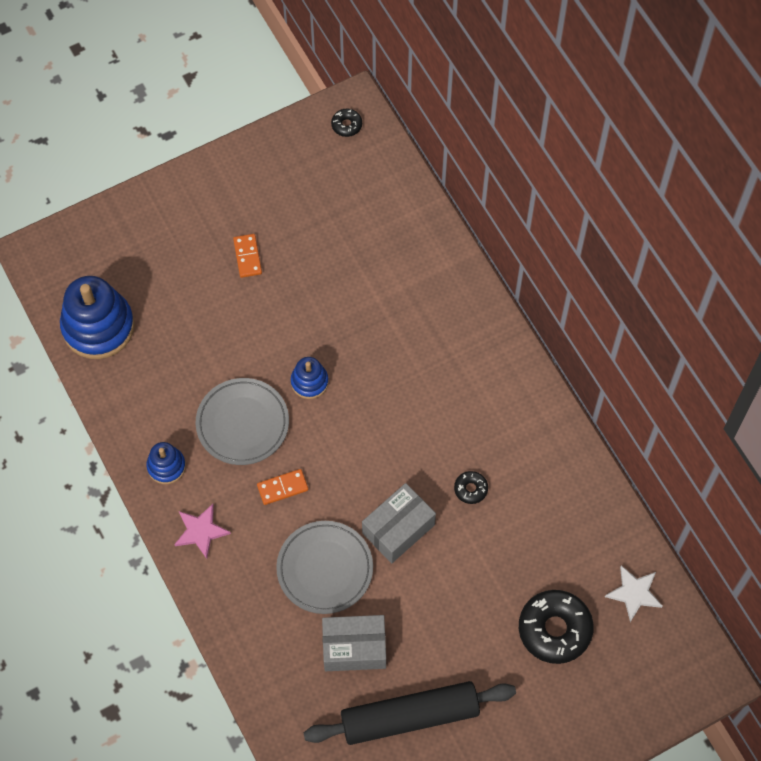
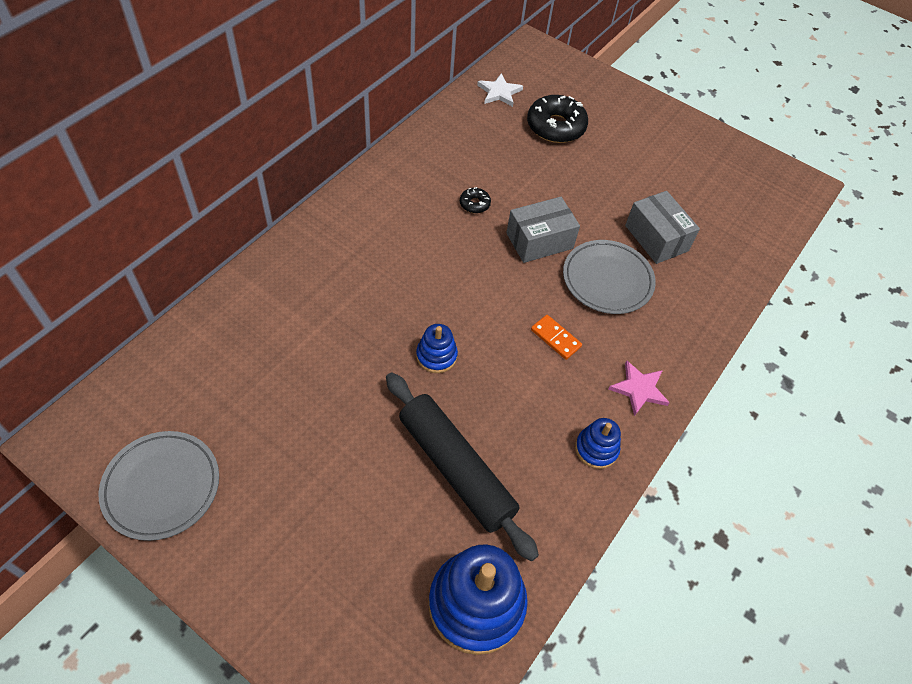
camera: 120 degrees left, 10 degrees down
(242, 423) = (511, 397): grey plate -> grey plate (162, 487)
(247, 257) = (312, 473): orange domino -> none
(346, 125) = (92, 437): black donut -> none
(398, 529) = (539, 241): grey box -> grey box turned 45 degrees counterclockwise
(410, 717) = (680, 188): black rolling pin -> black rolling pin (456, 468)

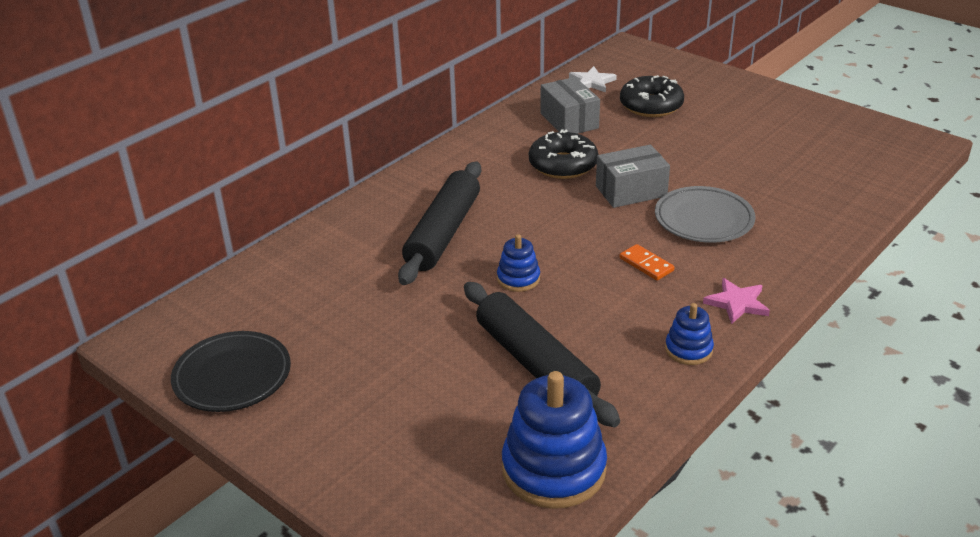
camera: 10 degrees right, 20 degrees down
(162, 487) = (232, 376): grey plate -> black plate
(362, 294) = (443, 233): none -> black rolling pin
(474, 204) = (563, 165): black donut -> black donut, size x2.12
(656, 238) = (758, 187): grey box -> grey box (569, 121)

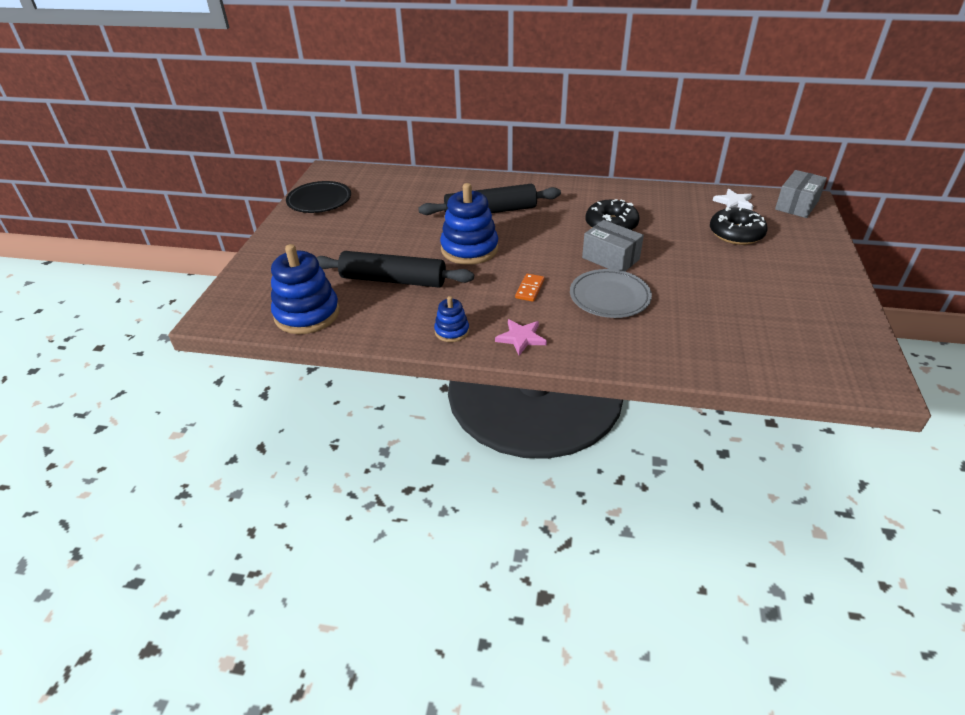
camera: 60 degrees right, 5 degrees up
(518, 279) = (469, 249): blue stacking toy -> blue stacking toy, size x1.95
(536, 364) = (393, 280): black rolling pin -> black rolling pin turned 75 degrees clockwise
(569, 121) = (669, 210): grey box -> grey box (796, 205)

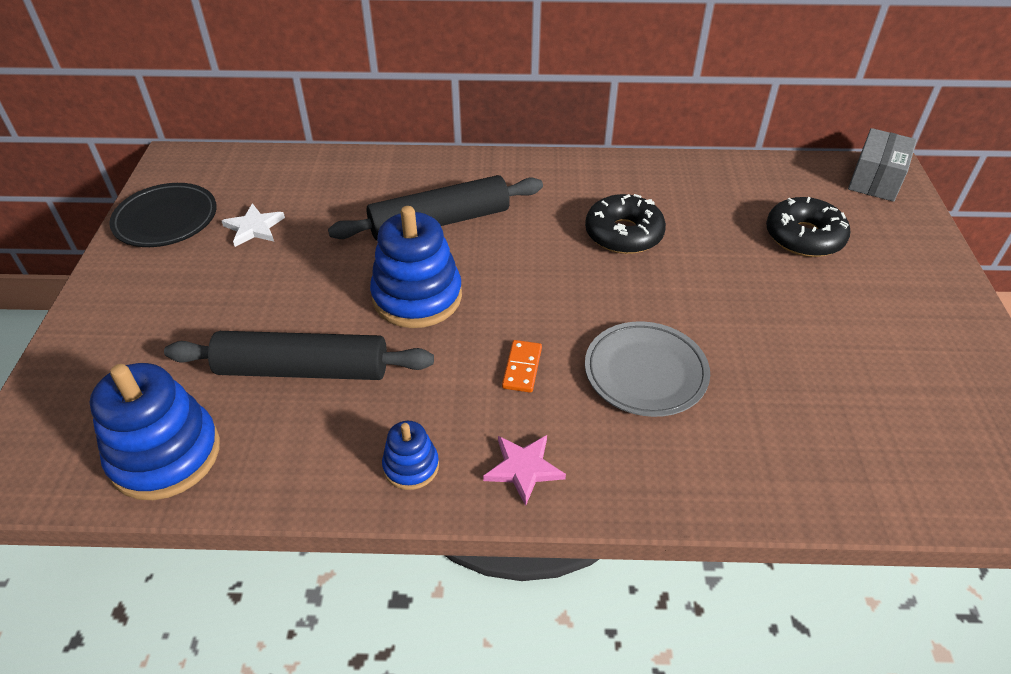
camera: 10 degrees left, 5 degrees up
(610, 258) = (634, 297): grey box -> none
(733, 202) = (789, 181): white star -> white star (254, 228)

